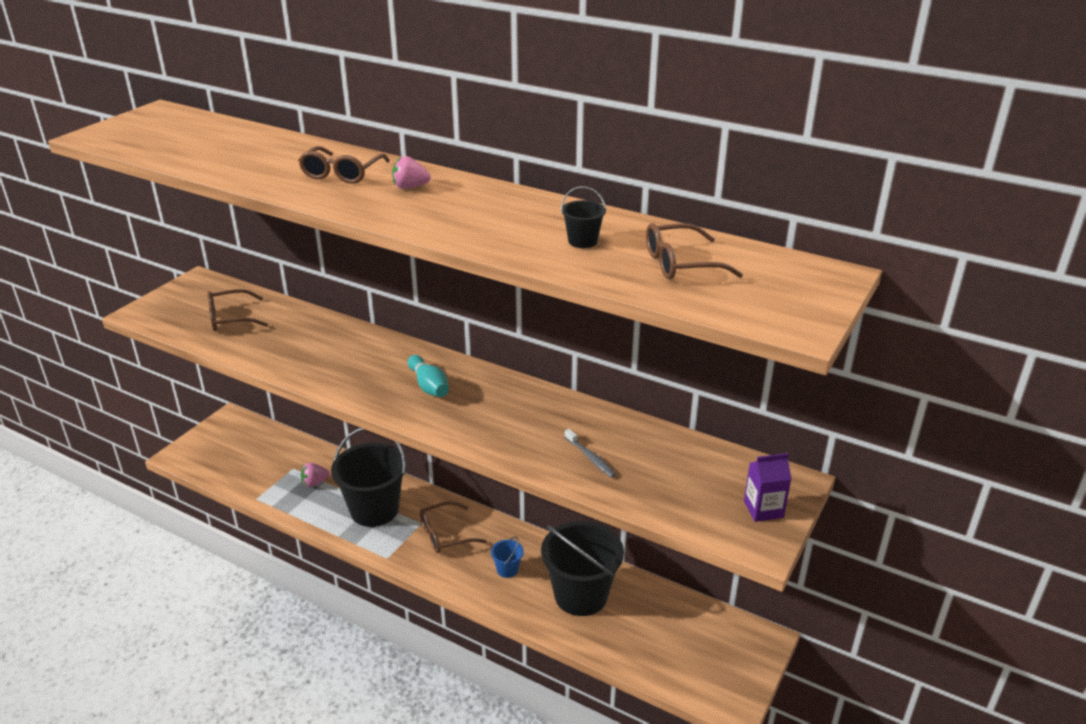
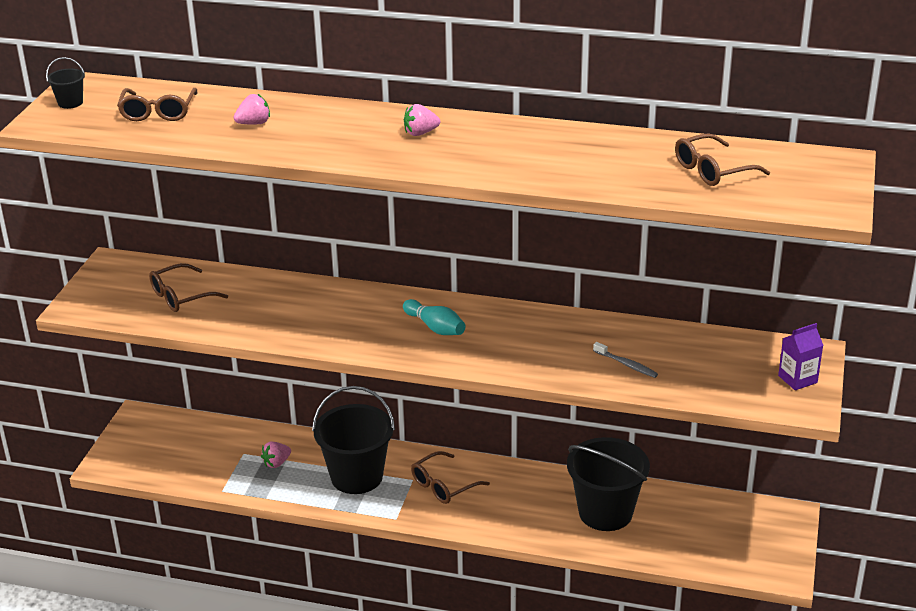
camera: 15 degrees left, 0 degrees up
(268, 159) = (254, 123): none -> pink strawberry
(342, 174) = (342, 128): brown glasses -> brown glasses (158, 112)
(507, 569) = (523, 504): blue bucket -> none
(582, 241) = (616, 162): black bucket -> black bucket (70, 103)

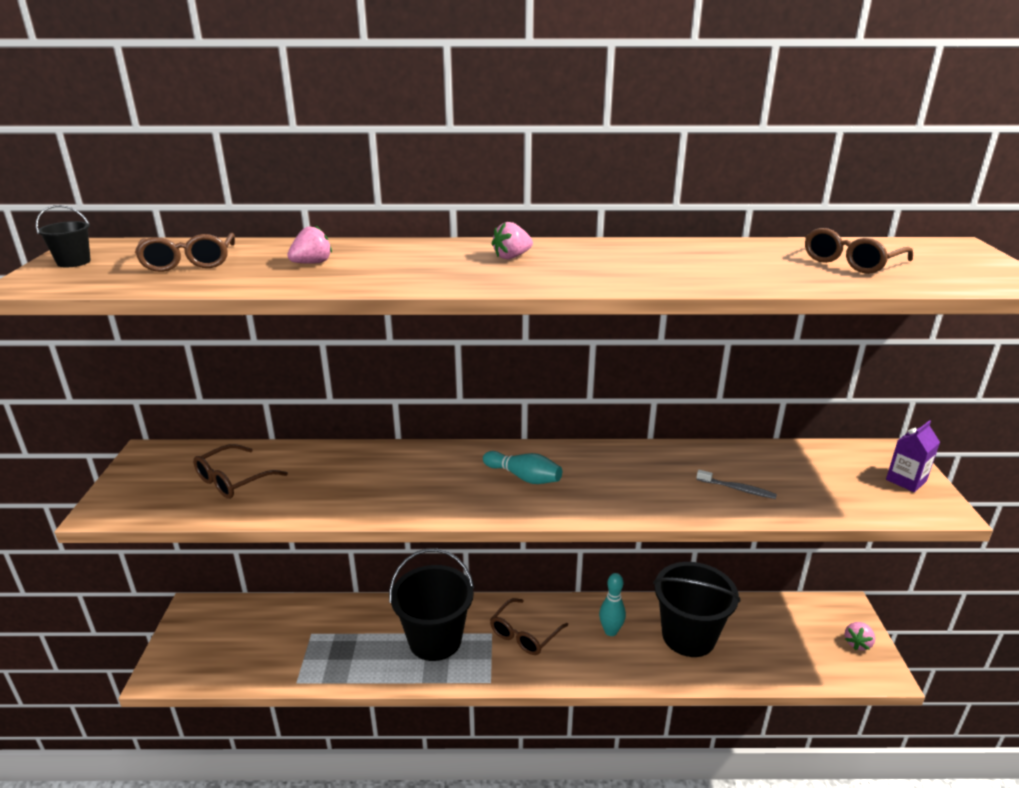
camera: 15 degrees left, 5 degrees down
(276, 463) = (348, 638): pink strawberry -> pink strawberry (857, 643)
(529, 496) = (610, 631): none -> turquoise bowling pin

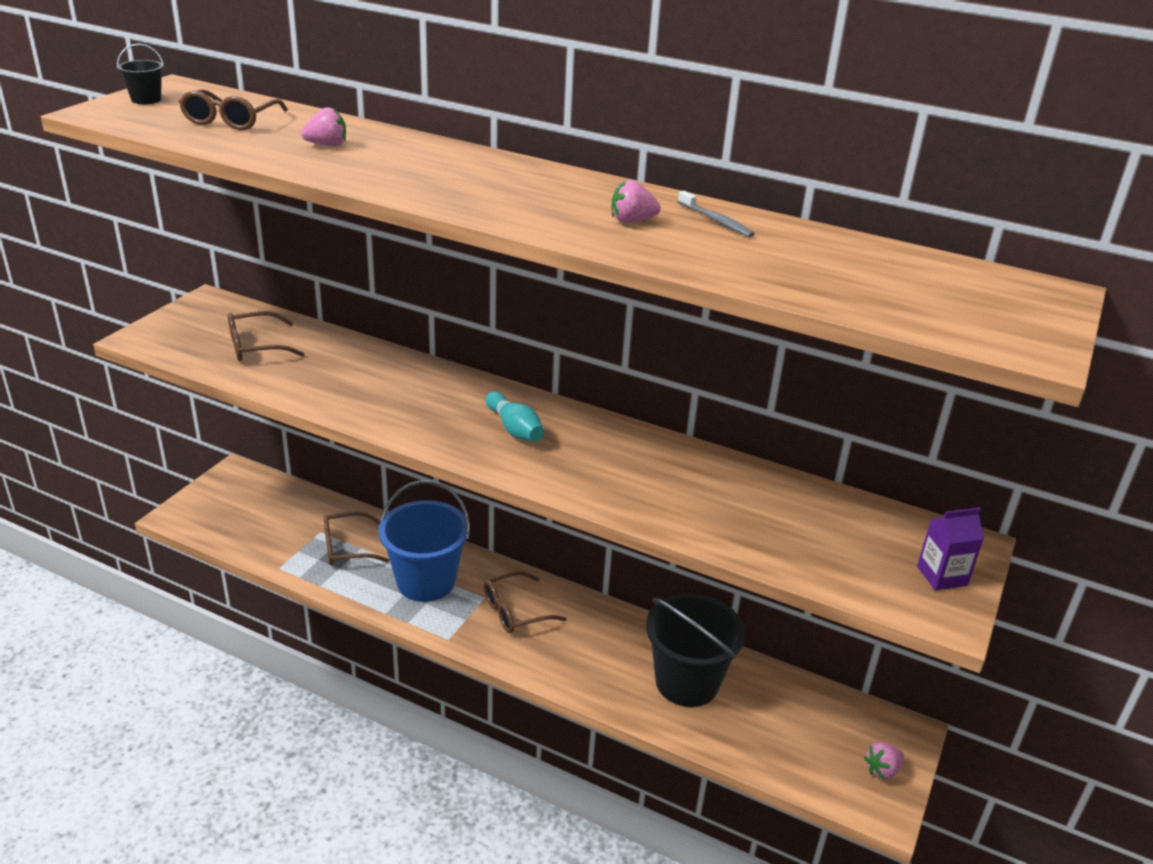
camera: 25 degrees right, 5 degrees up
(435, 640) = (426, 581): black bucket -> blue bucket
(511, 257) = (513, 181): pink strawberry -> pink strawberry (632, 221)
(610, 631) = (606, 644): turquoise bowling pin -> none
(737, 489) = (725, 515): grey toothbrush -> grey toothbrush (716, 221)
(851, 262) = (869, 276): brown glasses -> brown glasses (347, 547)

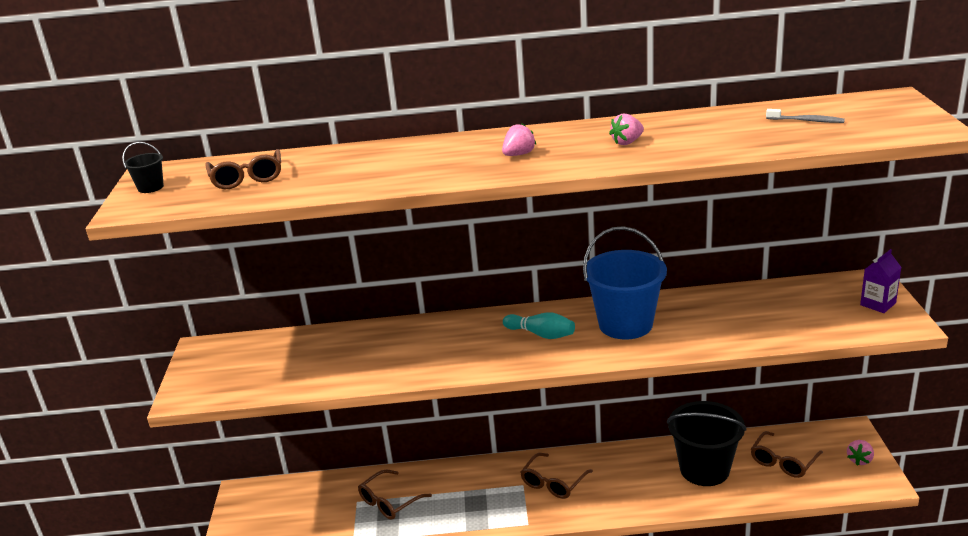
camera: 25 degrees left, 5 degrees down
(256, 346) = (285, 362): brown glasses -> brown glasses (783, 462)
(327, 145) = (350, 169): pink strawberry -> pink strawberry (519, 154)
(426, 581) = (472, 495): blue bucket -> blue bucket (625, 324)
(716, 221) = (672, 125): grey toothbrush -> grey toothbrush (806, 121)

